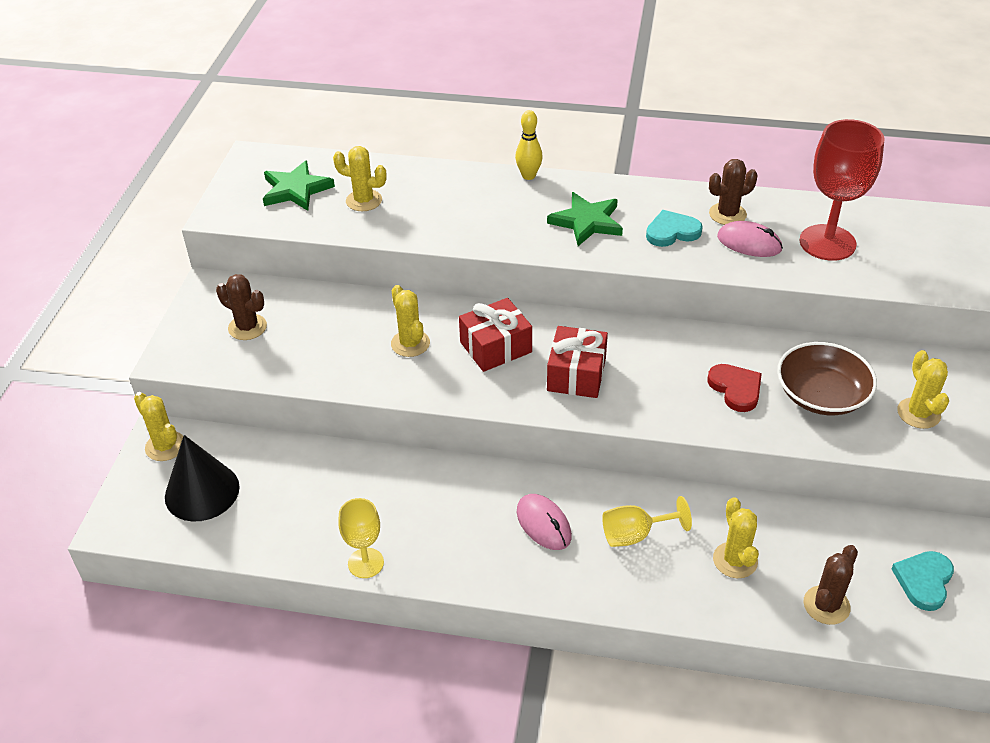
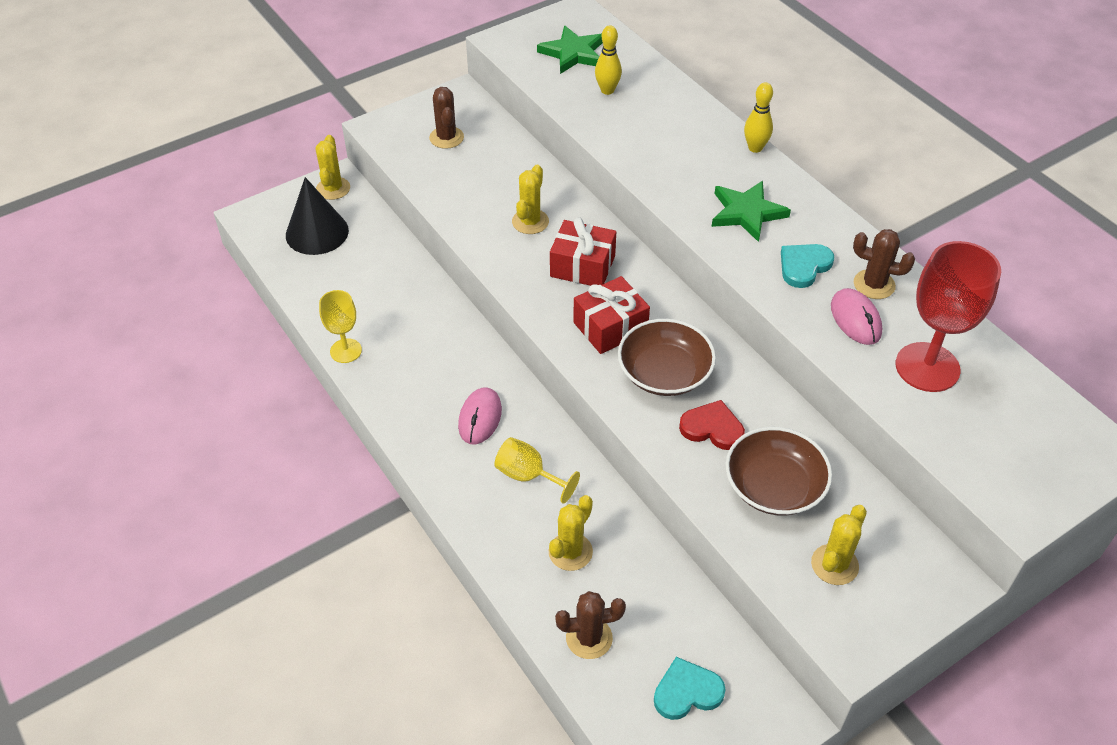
camera: 45 degrees right, 5 degrees up
(364, 201) = (607, 90): yellow cactus -> yellow bowling pin
(655, 377) = (664, 373): none -> brown bowl
(672, 232) = (804, 266): turquoise heart -> turquoise heart turned 75 degrees counterclockwise
(736, 389) = (712, 428): red heart -> red heart turned 90 degrees counterclockwise

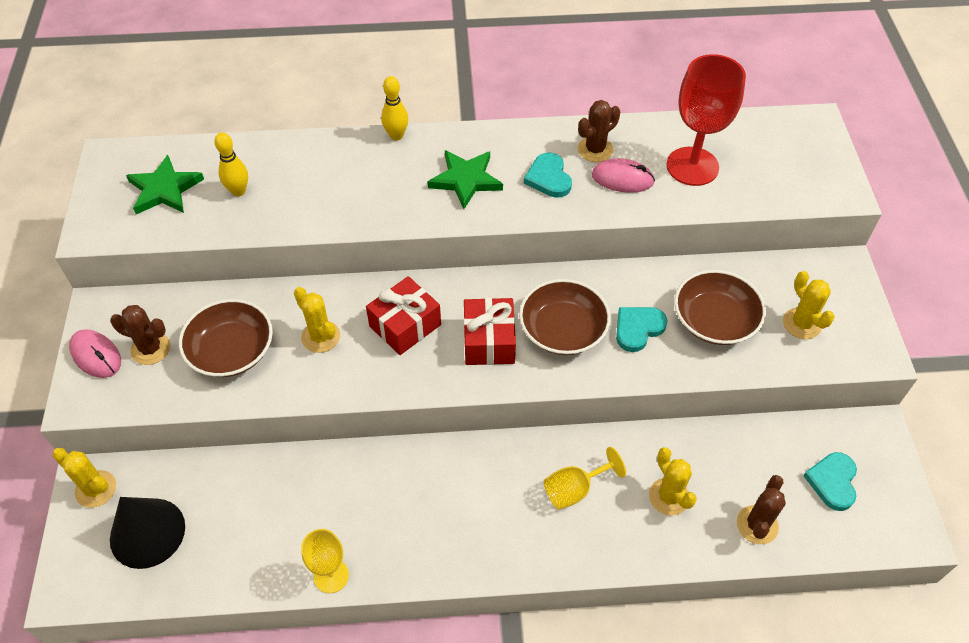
camera: 60 degrees left, 5 degrees up
(477, 179) = (231, 351): none -> brown bowl
(480, 418) = (489, 496): pink mouse -> pink mouse (96, 355)
(712, 428) = (638, 329): red heart -> turquoise heart

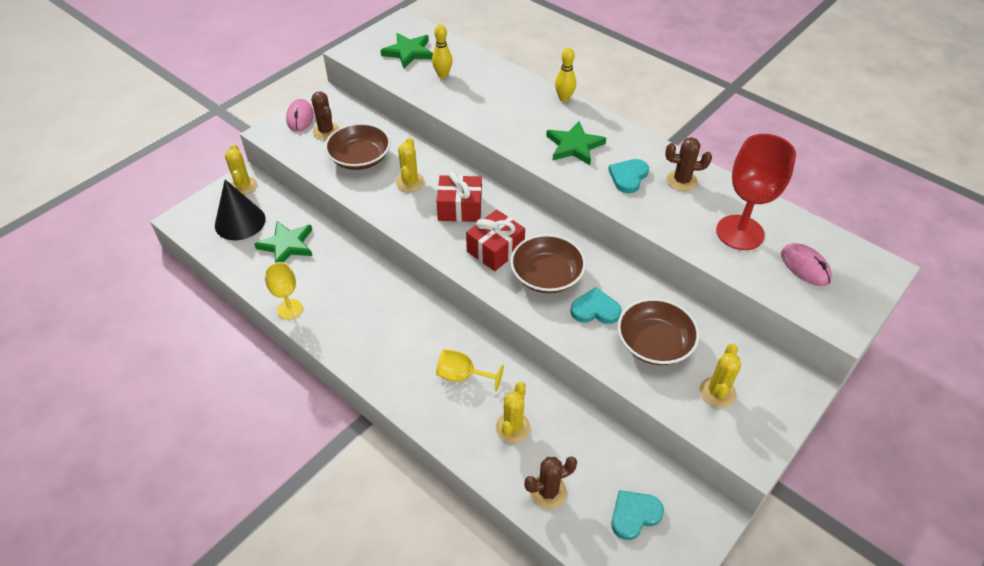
camera: 45 degrees right, 5 degrees down
(239, 512) = (287, 245): none -> green star
(622, 179) = (678, 208): pink mouse -> pink mouse (805, 267)

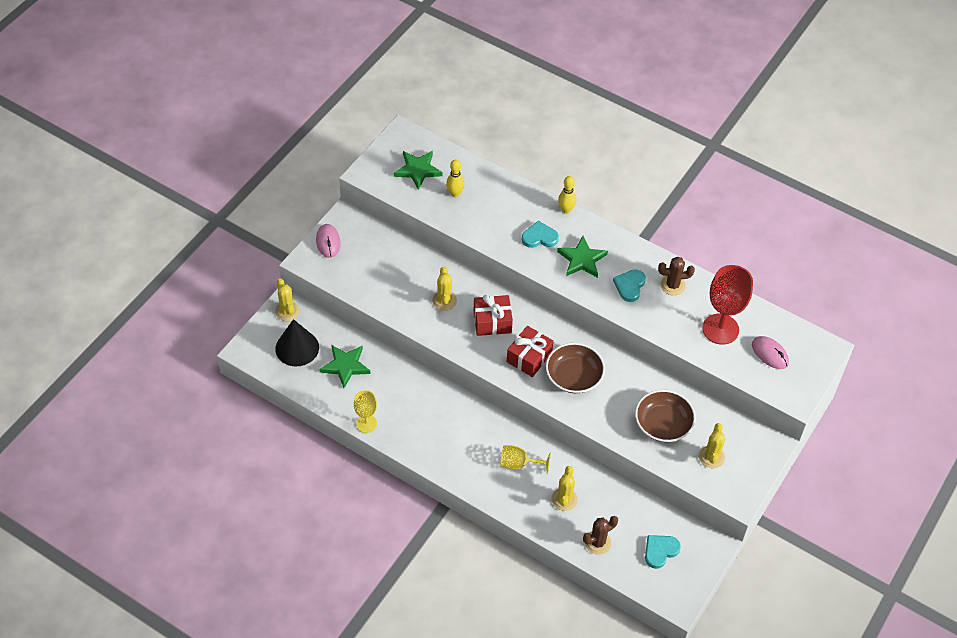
camera: 10 degrees left, 5 degrees up
(326, 131) = (356, 255): brown cactus -> none
(360, 158) = (394, 280): brown bowl -> none
(595, 309) = (615, 401): turquoise heart -> turquoise heart (539, 237)

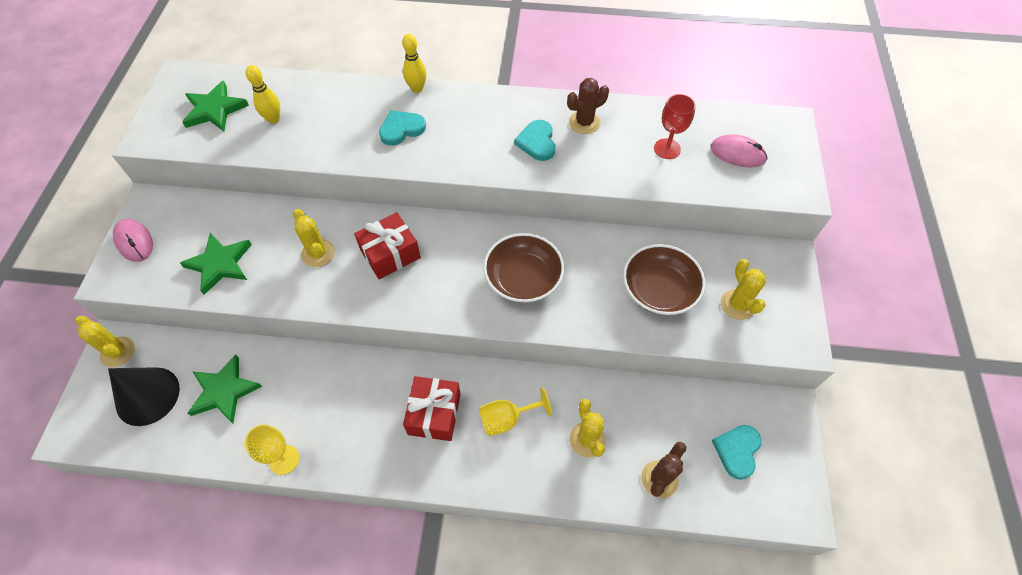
camera: 25 degrees left, 5 degrees up
(529, 357) = (457, 278): red gift -> red gift (434, 414)
(582, 259) = (465, 134): green star -> green star (220, 264)
(720, 329) = (667, 149): red goblet -> red goblet, size x0.57

